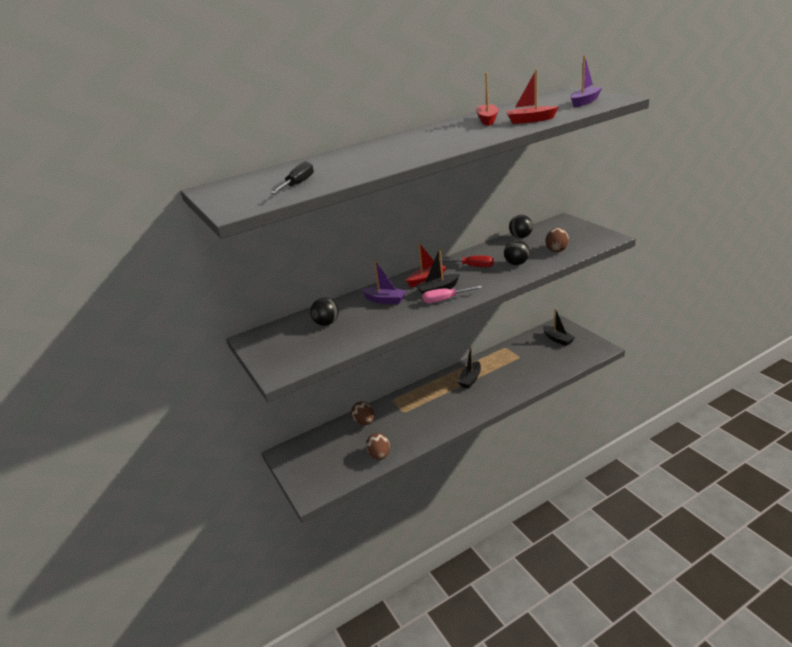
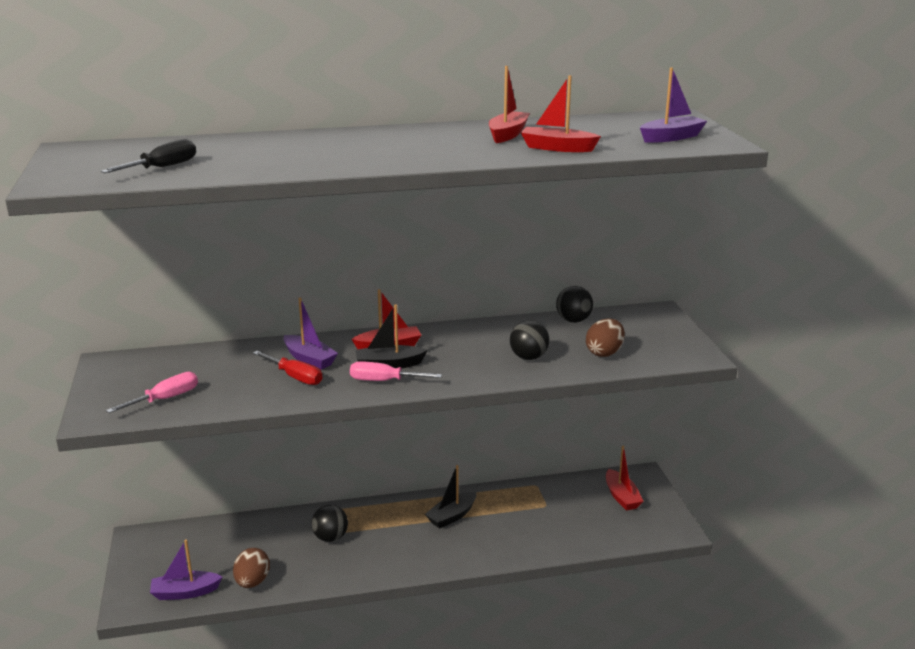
camera: 15 degrees right, 5 degrees down
(315, 349) = (165, 399): none -> pink screwdriver
(326, 323) = (210, 369): black ball -> black ball (330, 537)
(341, 475) = (185, 592): none -> purple boat
(364, 422) = (267, 530): brown egg -> none
(473, 266) = (466, 344): red screwdriver -> red screwdriver (295, 377)
(557, 339) = (621, 497): black boat -> red boat

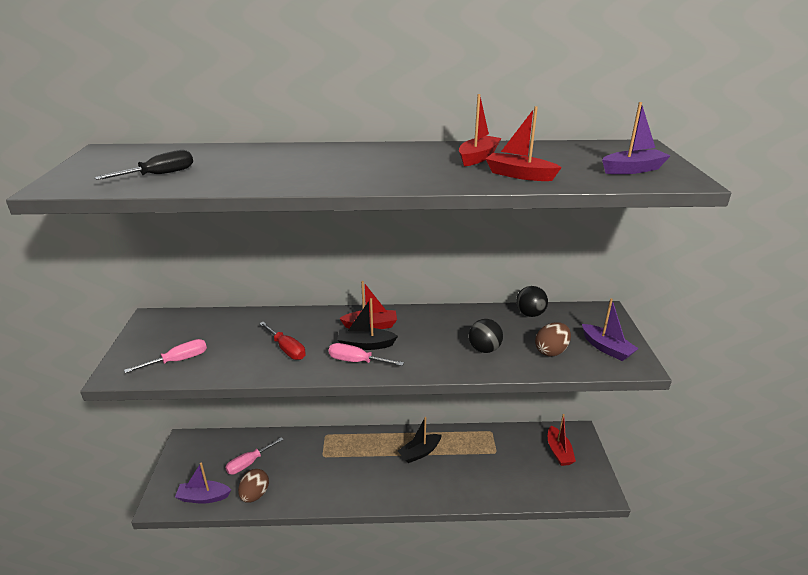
camera: 10 degrees right, 5 degrees up
(234, 551) = (249, 463): none -> pink screwdriver
(309, 359) = (304, 332): purple boat -> purple boat (606, 348)
(330, 537) = (323, 460): black ball -> none

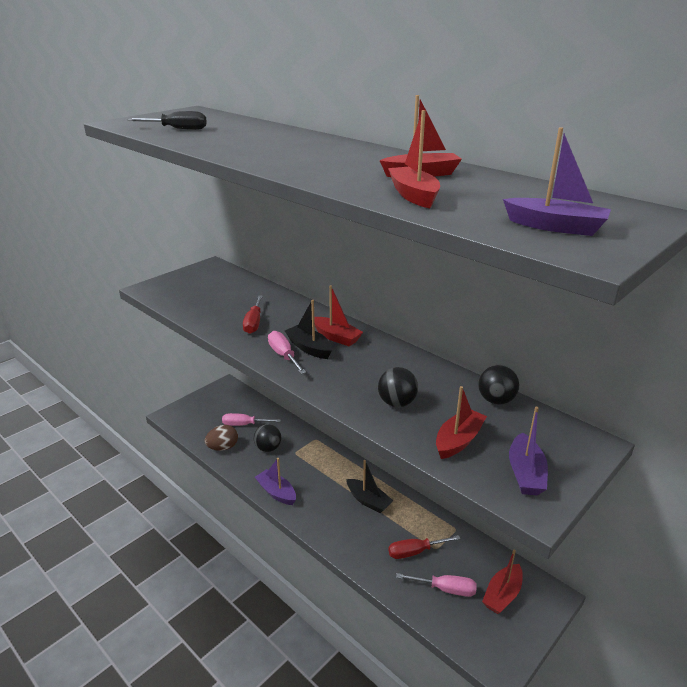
camera: 45 degrees right, 0 degrees up
(178, 360) = (185, 297): pink screwdriver -> pink screwdriver (445, 589)
(203, 497) = (194, 428): purple boat -> purple boat (276, 492)
(296, 468) = (268, 448): none -> black ball
(419, 453) = (368, 501): black boat -> black boat turned 150 degrees counterclockwise
(487, 464) = (415, 552): none -> red screwdriver
(551, 351) = (458, 440): brown egg -> red boat

